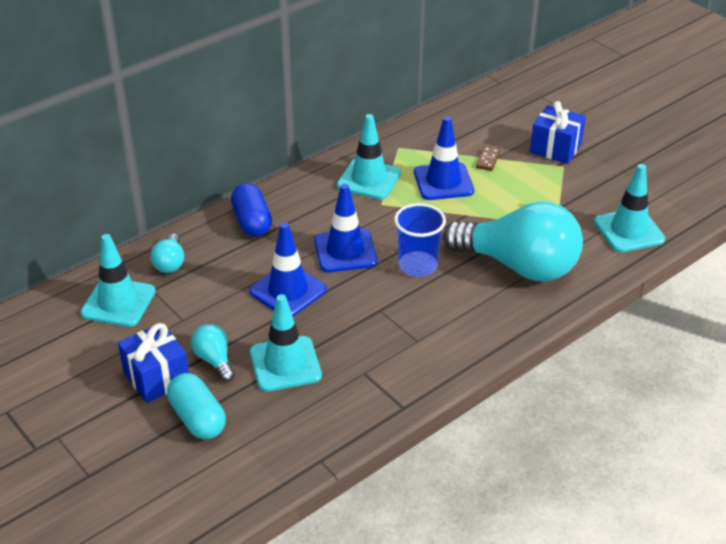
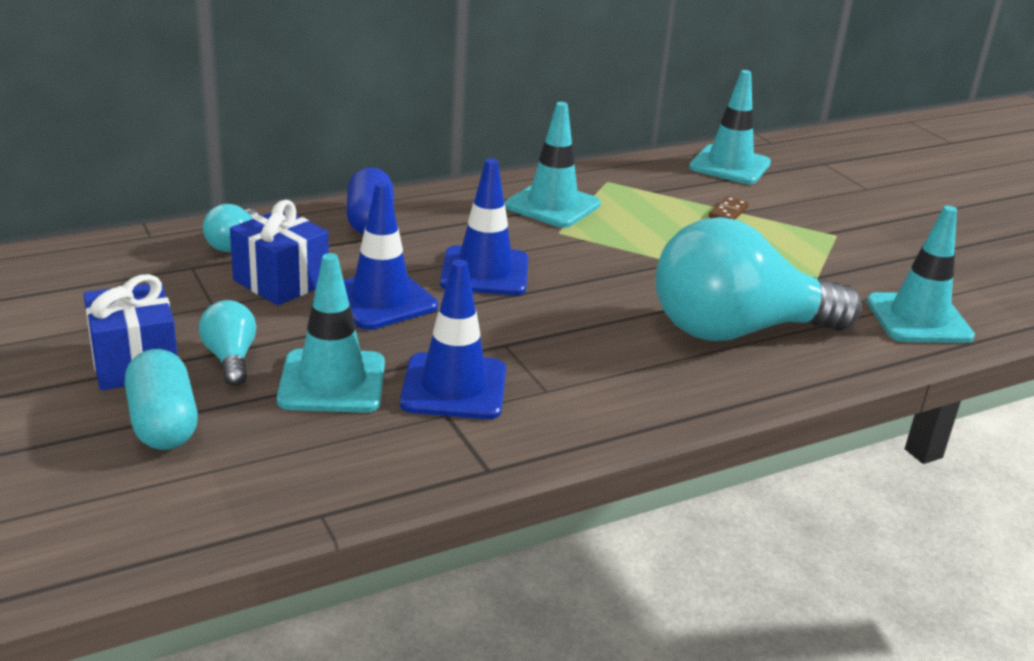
camera: 10 degrees right, 10 degrees down
(118, 302) = (137, 272): turquoise traffic cone -> turquoise traffic cone (729, 165)
(418, 266) = (583, 305): blue cup -> none
(443, 182) = (656, 224): blue traffic cone -> blue traffic cone (454, 387)
(519, 266) = (736, 331): turquoise light bulb -> turquoise light bulb turned 135 degrees clockwise
(555, 148) = (830, 215): blue gift -> blue gift (281, 282)

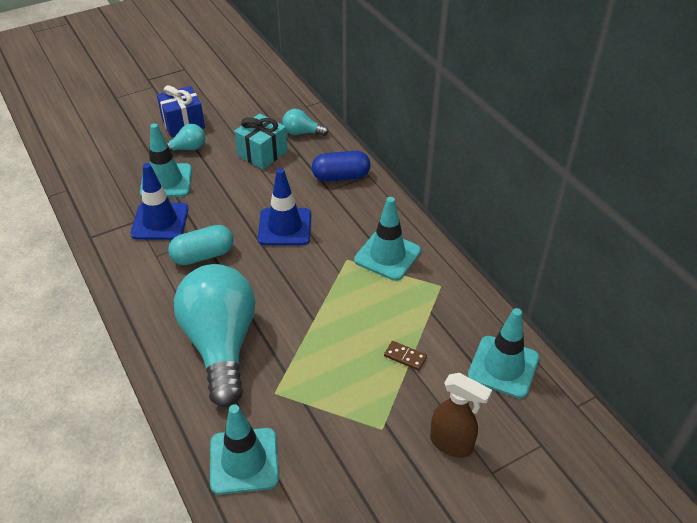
camera: 90 degrees right, 15 degrees up
(163, 423) = (136, 139): turquoise capsule -> turquoise capsule (203, 255)
(281, 282) = (262, 153): blue gift -> turquoise gift
(381, 300) = (246, 189): blue traffic cone -> none
(841, 202) = (452, 444): none -> brown spray bottle

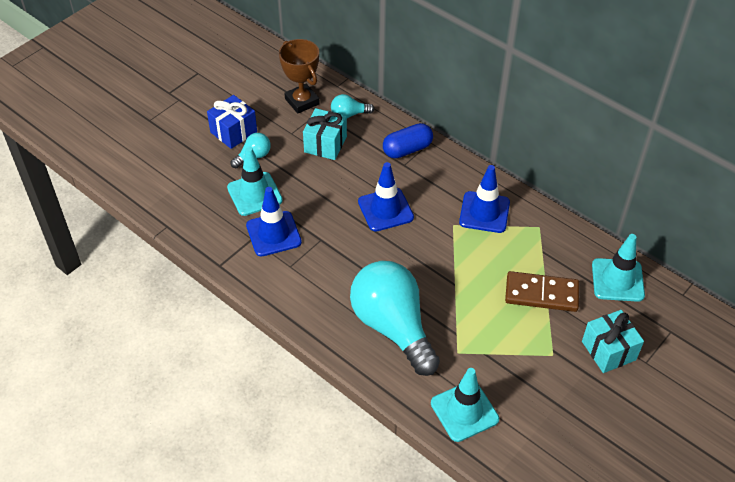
camera: 20 degrees left, 5 degrees up
(203, 255) = (331, 255): turquoise capsule -> none
(264, 112) = (302, 101): none -> brown trophy
(387, 255) = (484, 212): turquoise traffic cone -> blue traffic cone
(405, 357) = (541, 294): brown domino -> brown domino, size x2.21
(452, 444) = (608, 350): brown spray bottle -> turquoise gift

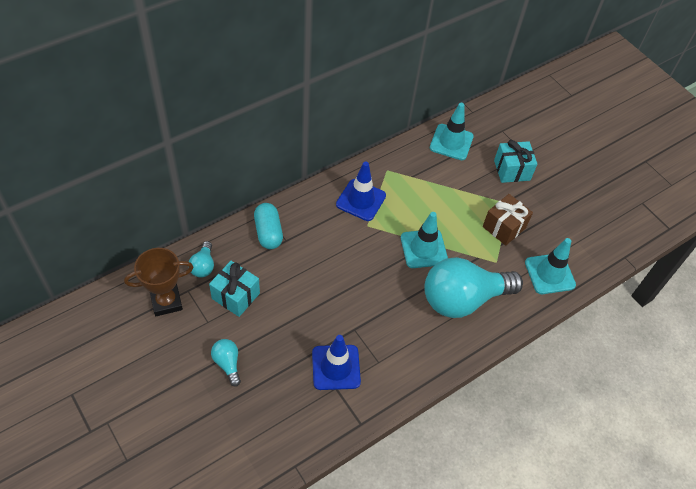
camera: 80 degrees left, 5 degrees up
(233, 132) = (184, 375): blue gift -> none
(254, 194) = (279, 373): turquoise traffic cone -> turquoise traffic cone (423, 249)
(385, 210) = (335, 269): blue traffic cone -> none
(407, 149) = (268, 232): blue capsule -> turquoise capsule
(512, 353) = (504, 227): none -> brown gift
(541, 294) = (453, 191): brown domino -> none

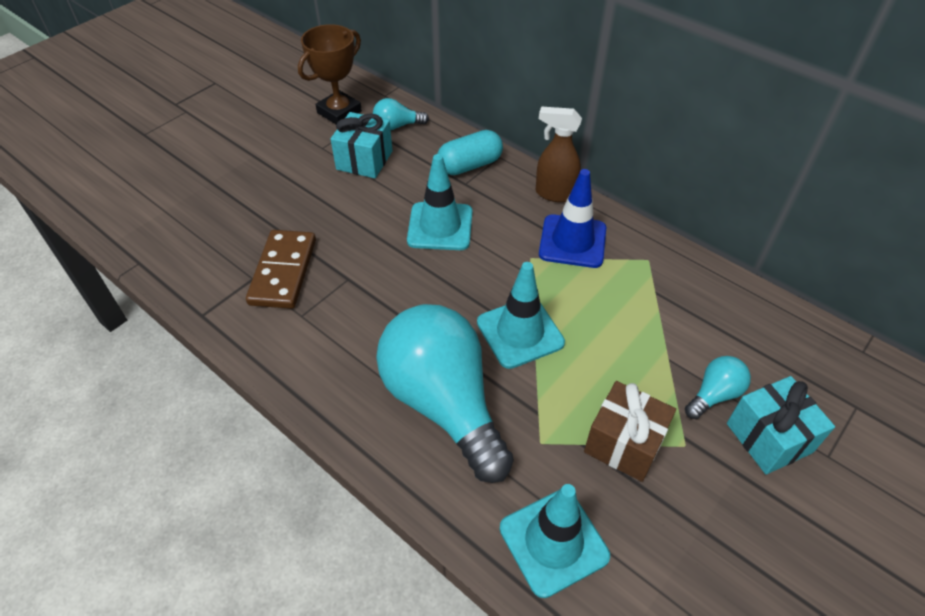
camera: 80 degrees right, 5 degrees down
(166, 302) = (339, 112): brown trophy -> brown trophy turned 75 degrees clockwise
(227, 363) = (269, 175): turquoise light bulb -> turquoise light bulb (714, 394)
(315, 195) = (554, 194): none -> brown spray bottle
(336, 367) = (283, 272): blue traffic cone -> brown domino
(451, 142) = (766, 331): turquoise traffic cone -> turquoise traffic cone (440, 226)

